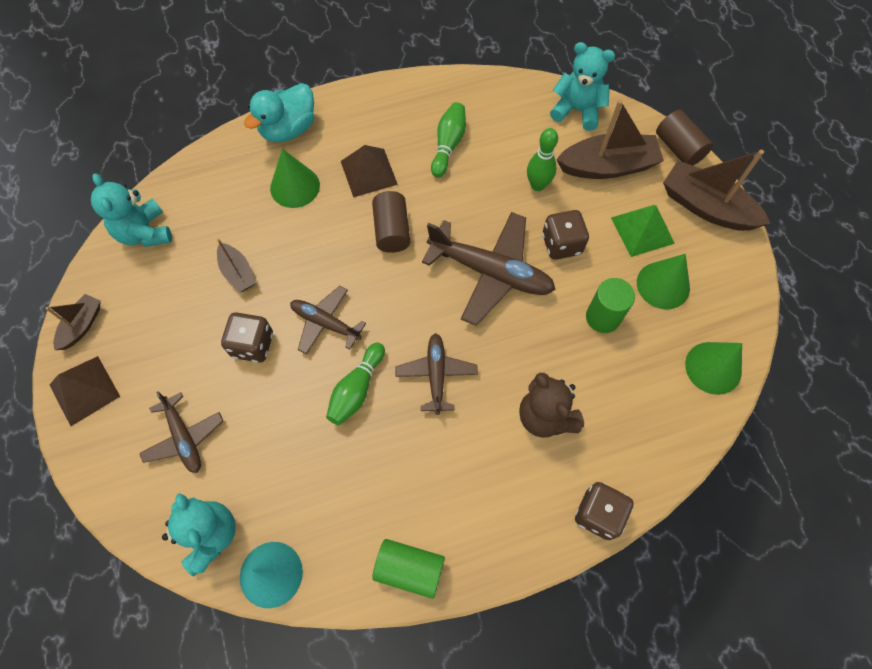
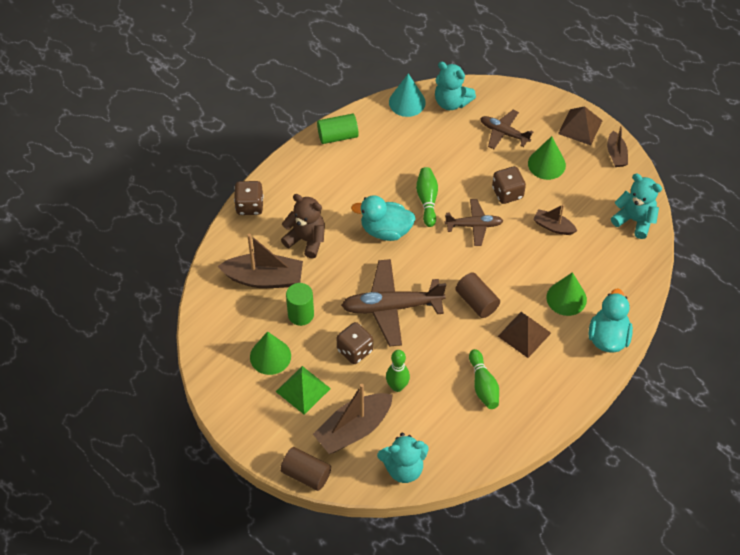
camera: 150 degrees right, 10 degrees down
(436, 374) = (385, 230): brown plane -> turquoise duck
(706, 207) = (264, 433): brown boat -> brown boat (264, 278)
(713, 368) = (214, 317): green cone -> green cone (546, 164)

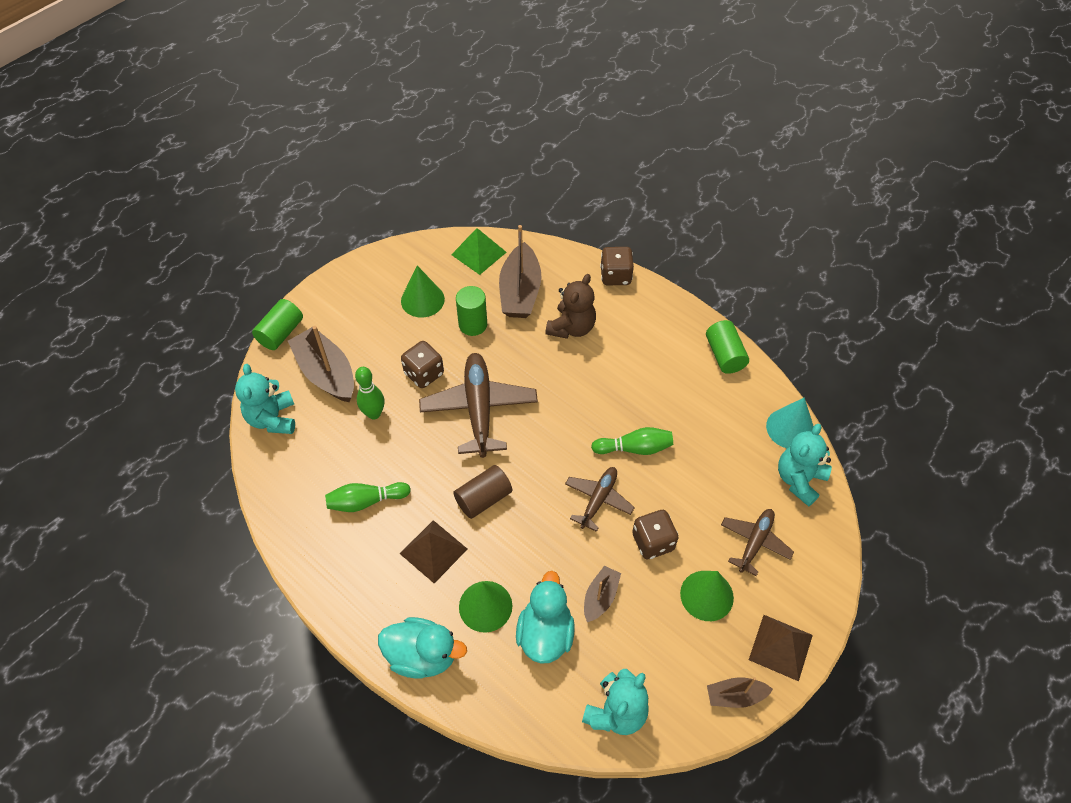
camera: 90 degrees right, 0 degrees up
(303, 390) = (379, 328): green pyramid -> green pyramid (478, 253)
(306, 474) = (281, 333): brown cylinder -> green cylinder
(385, 230) = (587, 404): turquoise duck -> turquoise duck (545, 633)
(474, 225) = (598, 500): brown plane -> brown plane turned 150 degrees counterclockwise

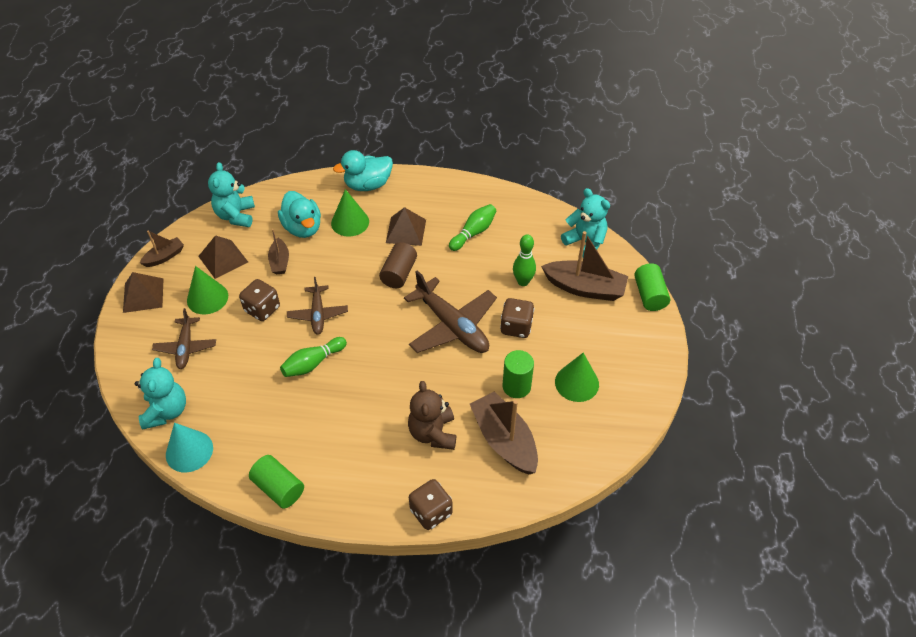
camera: 145 degrees right, 5 degrees down
(478, 253) = (574, 456): green pyramid -> none
(664, 645) = (223, 259): none -> brown pyramid

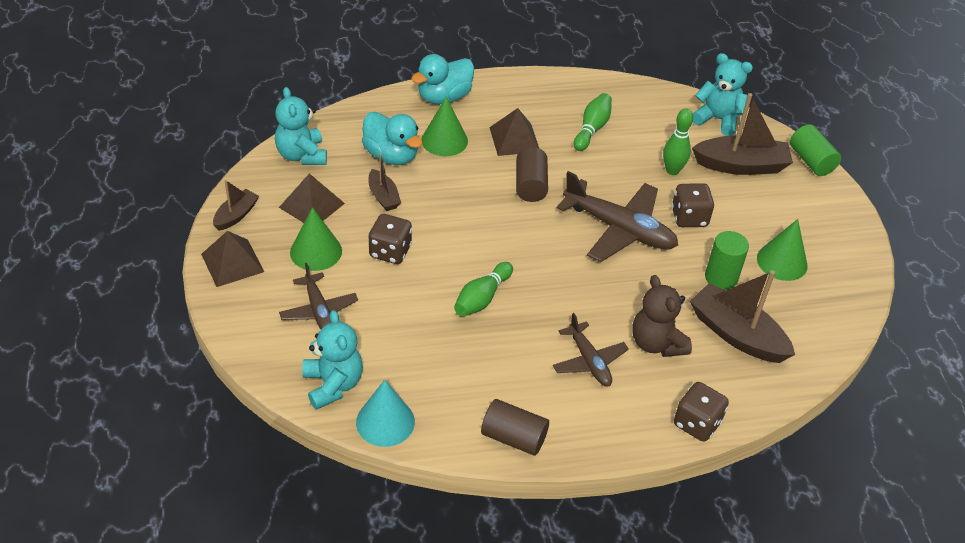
camera: 20 degrees left, 5 degrees down
(279, 488) = (513, 437): green cylinder -> brown cylinder
(318, 314) = (459, 245): brown plane -> brown plane (589, 361)

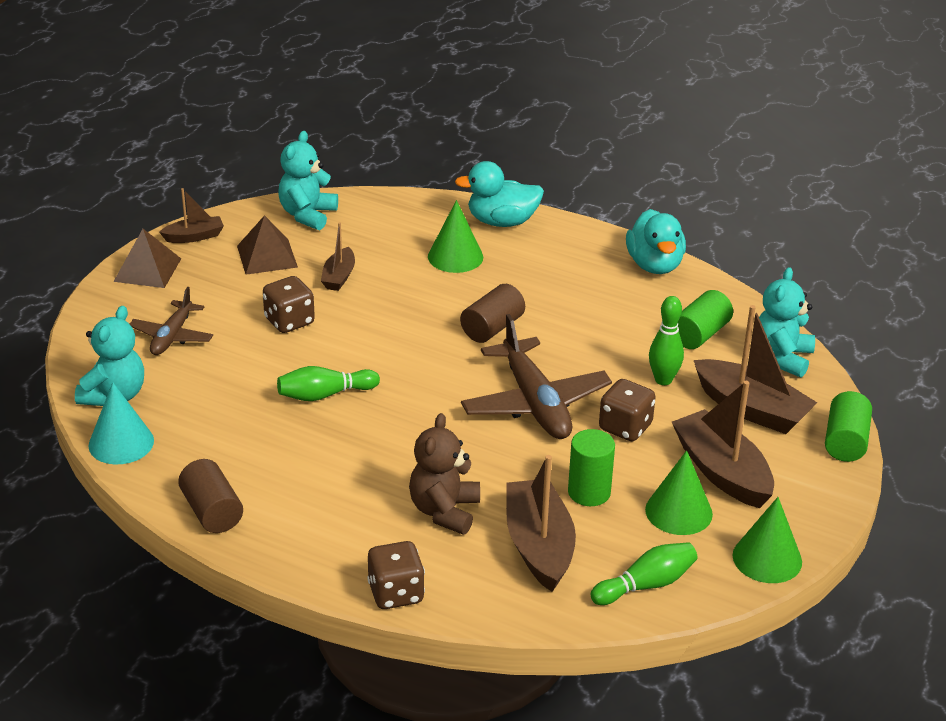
camera: 40 degrees right, 10 degrees down
(316, 251) = (225, 292): green cone -> green cone (767, 558)
(391, 155) = (388, 248): turquoise duck -> turquoise duck (654, 265)
(514, 139) = (527, 284): brown pyramid -> none
(589, 361) = (358, 491): brown plane -> none
(592, 129) = (622, 308): green bowling pin -> green bowling pin (646, 585)
(656, 126) = (699, 334): none -> green cylinder
(717, 119) = (781, 358): turquoise teddy bear -> turquoise teddy bear turned 135 degrees counterclockwise
(773, 219) = (722, 471): none -> brown boat

